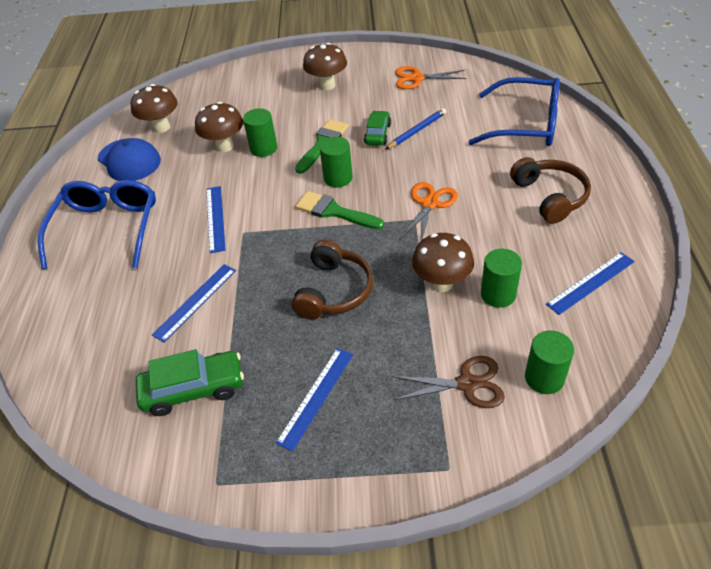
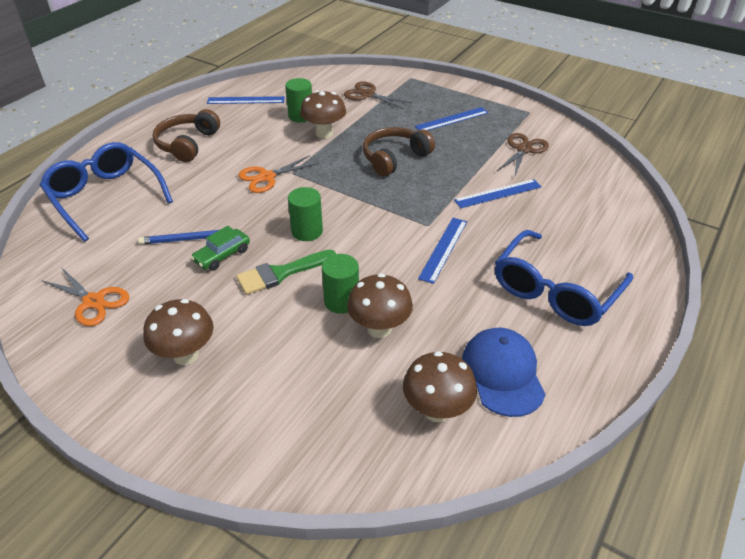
camera: 150 degrees left, 5 degrees down
(193, 389) = (523, 149): green car -> brown scissors
(334, 211) = (340, 206): green brush -> none
(544, 378) = (328, 83): green cylinder -> none

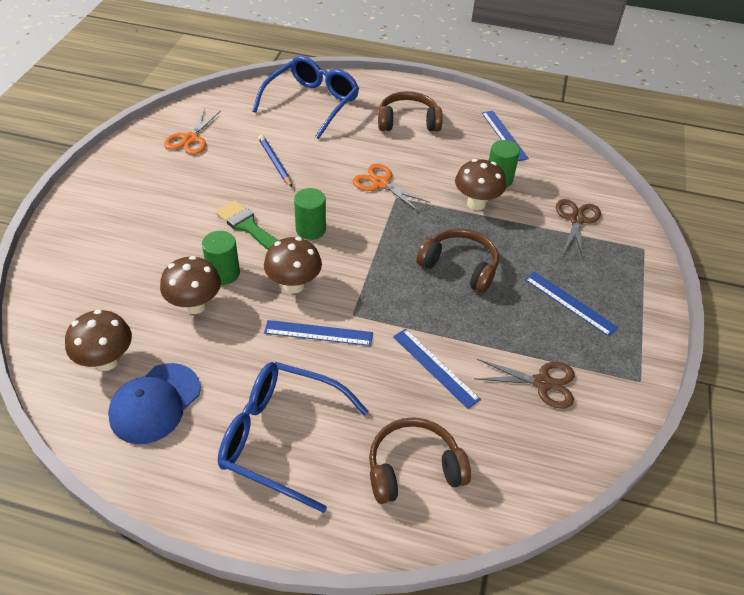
camera: 70 degrees right, 5 degrees up
(186, 355) = (145, 201): brown mushroom -> brown mushroom (294, 285)
(222, 255) = (261, 187): green car -> none
(502, 373) = (155, 403): blue cap -> blue cap turned 150 degrees clockwise
(592, 224) = (413, 468): none -> brown headphones

